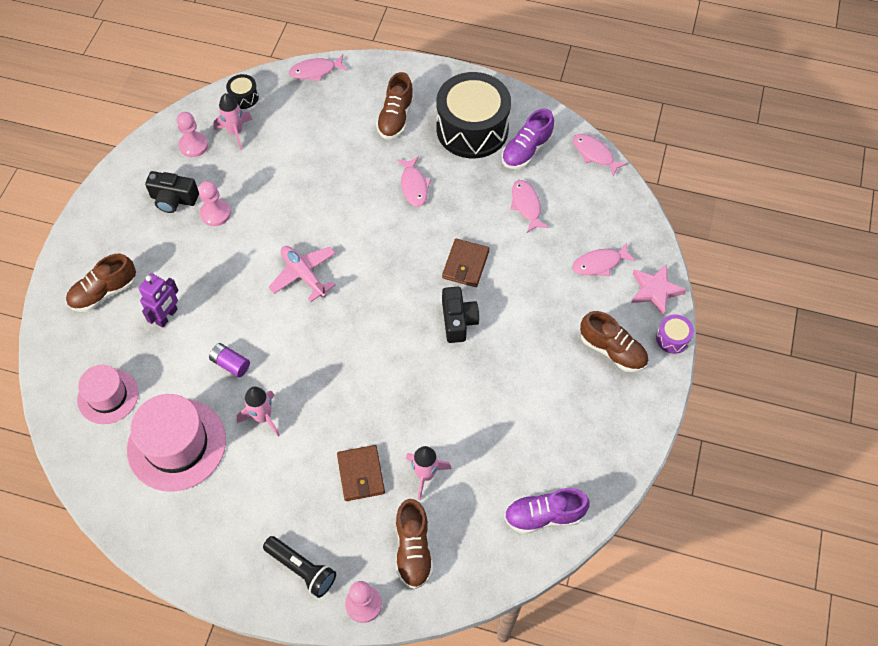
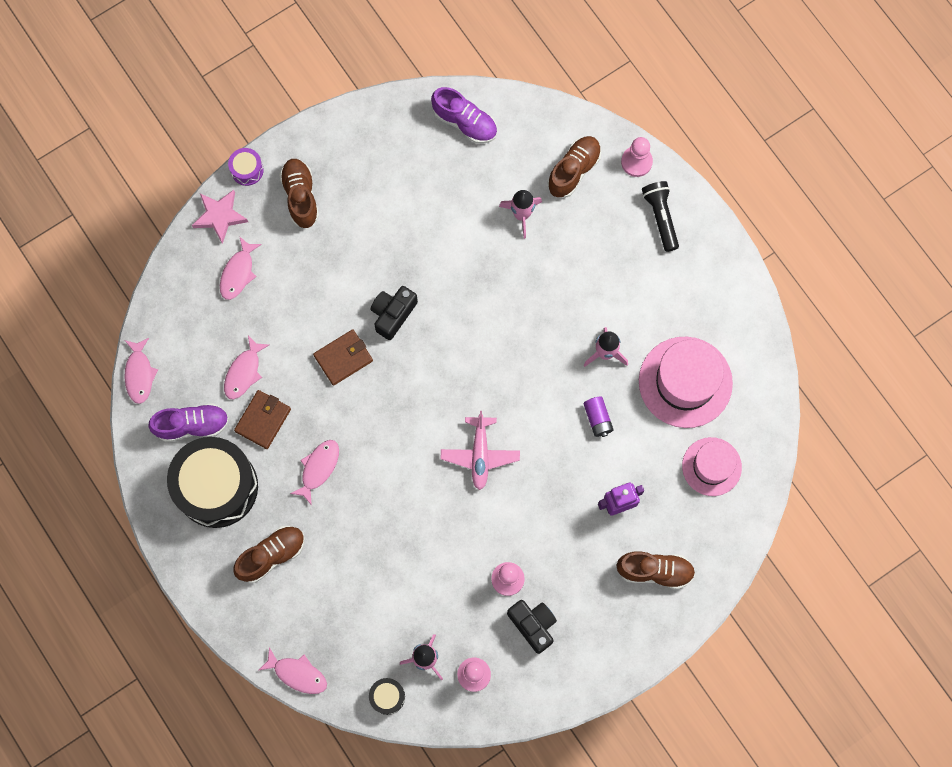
camera: 140 degrees left, 15 degrees up
(361, 474) = (567, 251): brown wallet -> brown wallet (263, 420)
(599, 263) = (238, 273): pink fish -> pink fish turned 90 degrees clockwise

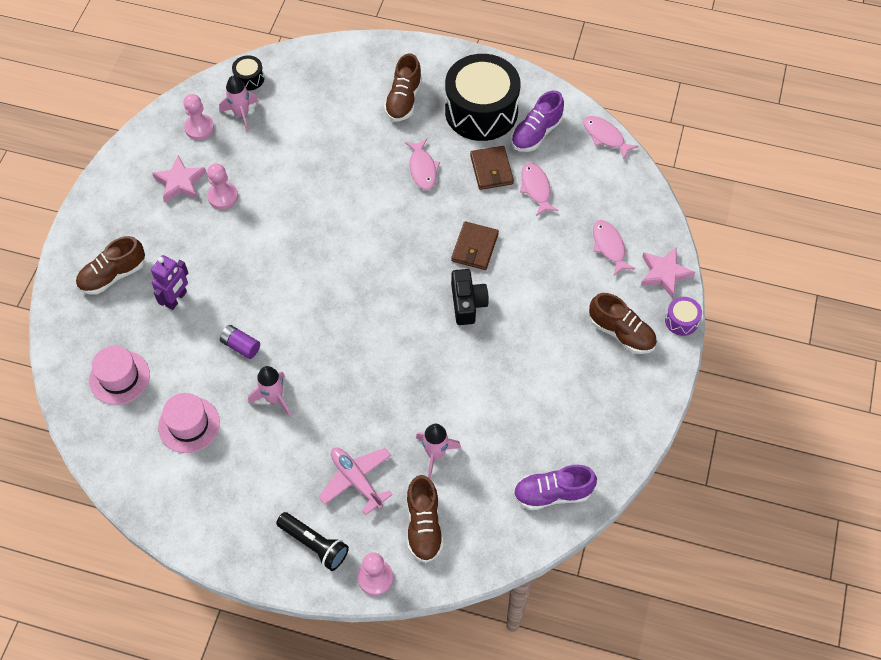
camera: 140 degrees right, 15 degrees down
(297, 674) = (322, 52): pink fish -> none
(480, 454) = (312, 258): pink plane -> pink plane (356, 480)
(533, 625) = (180, 182): black camera -> pink star
(685, 382) = (189, 424): pink hat -> pink hat, size x0.63

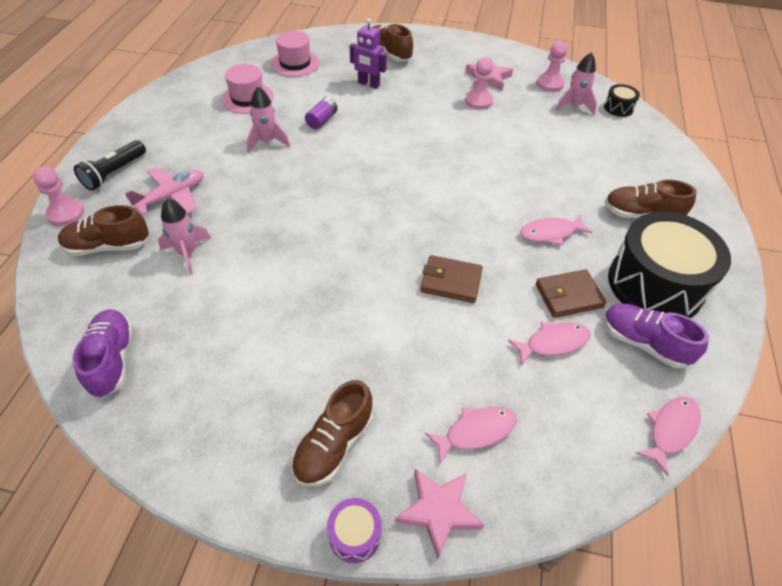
camera: 85 degrees right, 10 degrees down
(467, 303) = (374, 276): black camera -> none

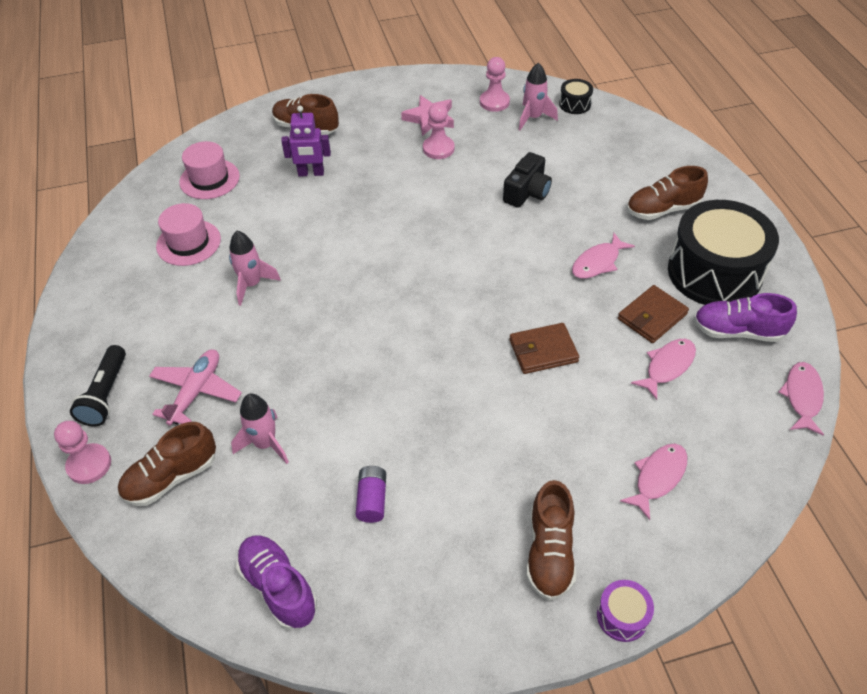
camera: 25 degrees left, 0 degrees up
(322, 120) = (292, 235): purple battery -> purple battery (372, 500)
(438, 511) = (674, 559): pink star -> none
(528, 157) = (527, 192): none -> black camera

